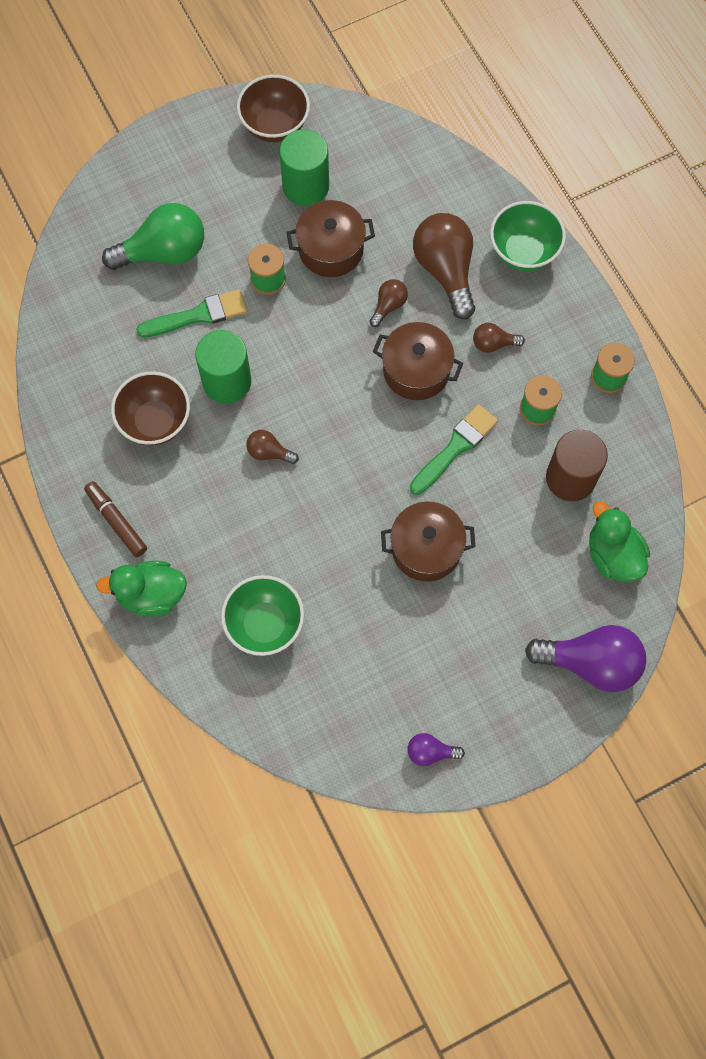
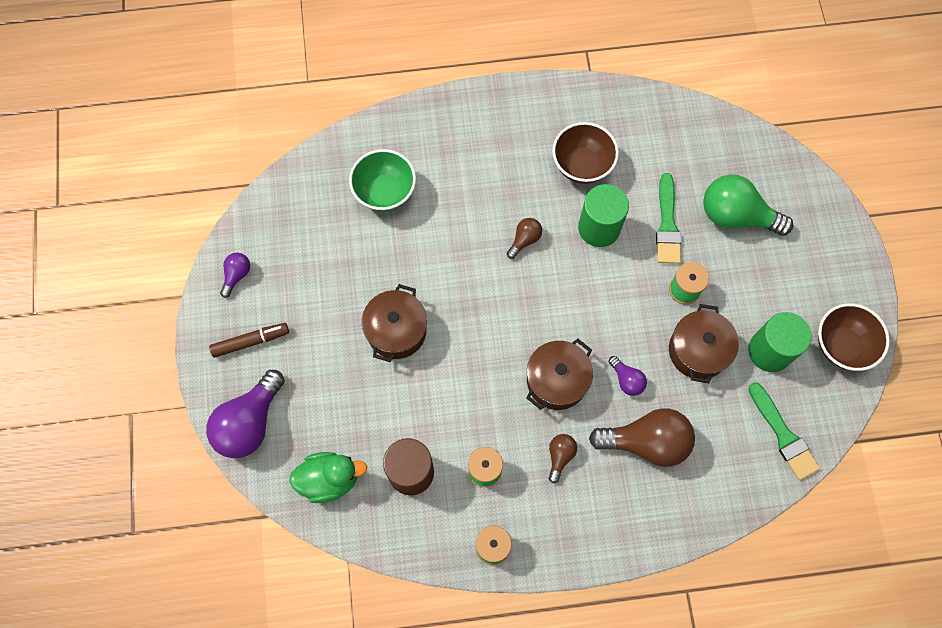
camera: 110 degrees right, 0 degrees up
(116, 521) = (508, 115): brown marker -> brown marker (250, 341)
(151, 595) = (440, 122): green duck -> none
(164, 252) = (736, 216): green light bulb -> green light bulb turned 105 degrees clockwise
(388, 306) = (626, 380): brown light bulb -> purple light bulb
(455, 447) = (475, 387): green brush -> green brush (783, 435)
(523, 251) = (644, 521): green bowl -> none

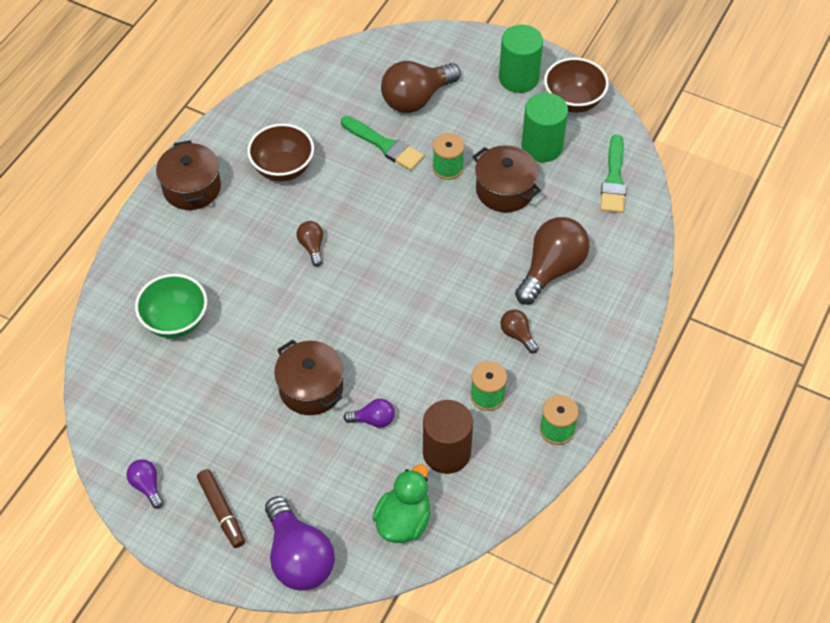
camera: 55 degrees left, 15 degrees down
(250, 341) = (221, 511): brown marker -> brown marker turned 135 degrees clockwise
(557, 380) = (452, 298): brown pot -> brown pot (192, 188)
(599, 228) = (347, 190): green cylinder -> green cylinder (518, 78)
(626, 380) = (490, 251): purple light bulb -> purple light bulb (373, 420)
(736, 216) = (416, 98): green light bulb -> brown light bulb
(783, 435) = (614, 179): green brush -> green brush turned 90 degrees clockwise

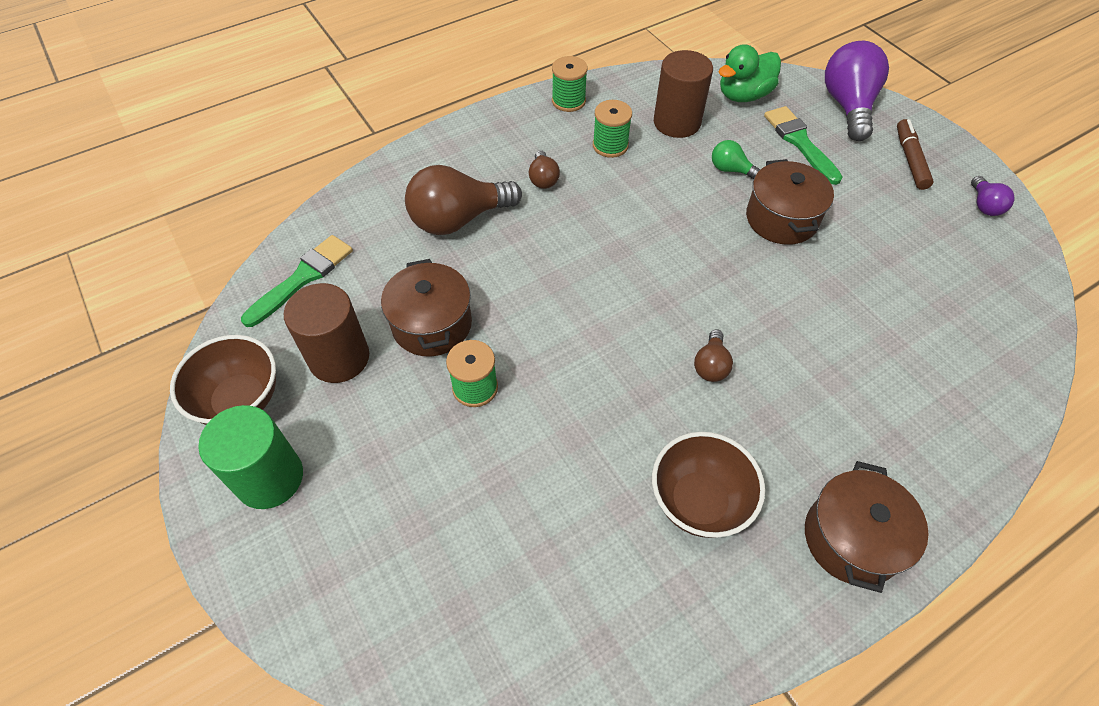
camera: 150 degrees left, 0 degrees up
(176, 321) = (920, 351): green bowl -> none
(373, 420) = (730, 170): purple light bulb -> green light bulb
(384, 145) = (533, 465): green brush -> green brush (799, 142)
(416, 98) = (435, 522): brown light bulb -> none
(542, 146) = (339, 358): green cylinder -> brown cylinder

